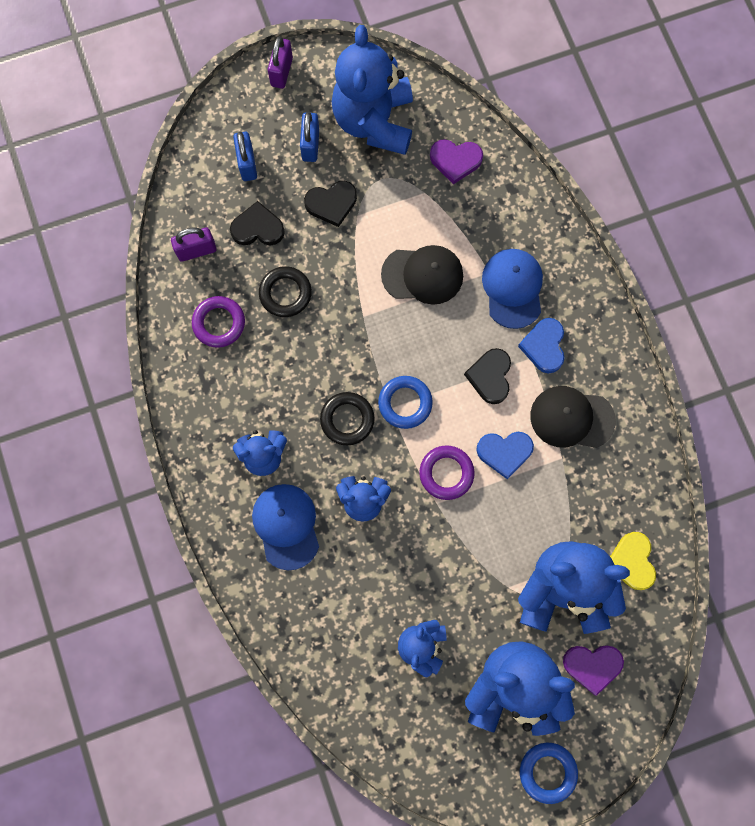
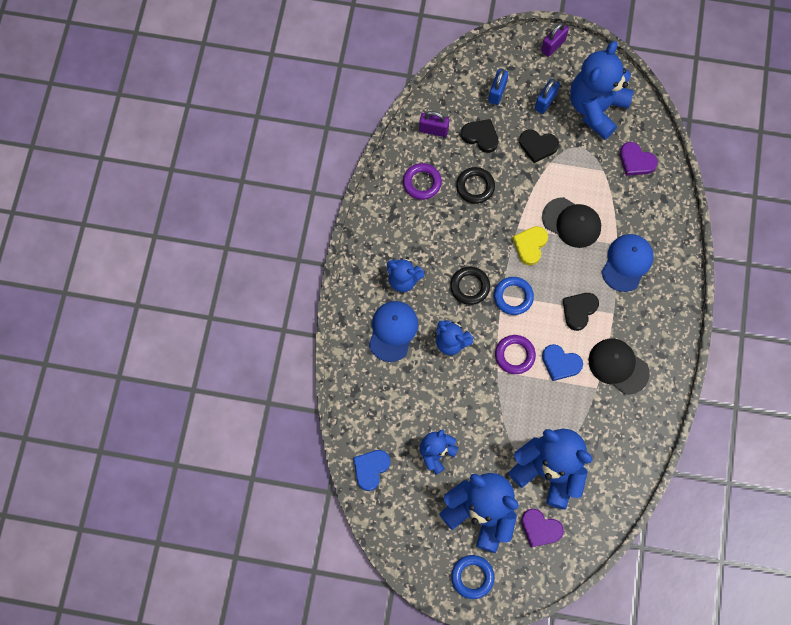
camera: 30 degrees right, 5 degrees down
(544, 346) = (626, 311): blue heart -> blue heart (371, 469)
(631, 561) = (605, 478): yellow heart -> yellow heart (530, 245)

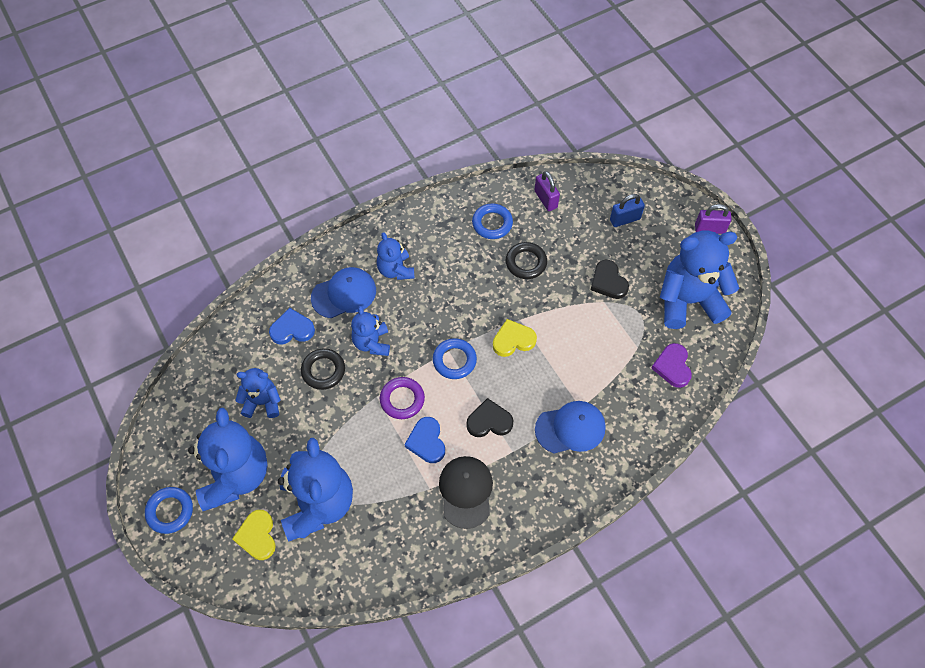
camera: 50 degrees right, 10 degrees down
(371, 469) = (209, 363): blue heart -> blue heart (292, 329)
(422, 183) = (492, 223): purple ring -> blue ring
(469, 287) = (433, 321): black ring -> black ring (323, 371)
(480, 136) = (574, 235): black heart -> none
(540, 528) = (257, 536): purple heart -> yellow heart
(545, 102) = (654, 259): blue padlock -> none
(571, 222) = (565, 357): black cap -> none

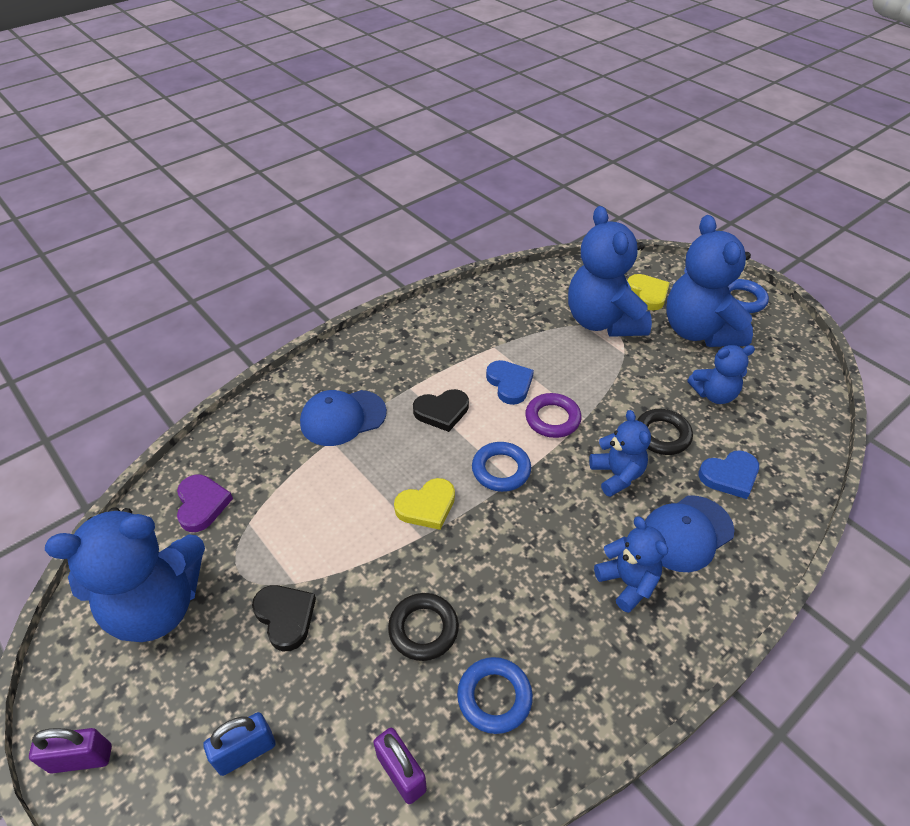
camera: 170 degrees right, 15 degrees down
(466, 492) = (454, 348): black cap -> none

